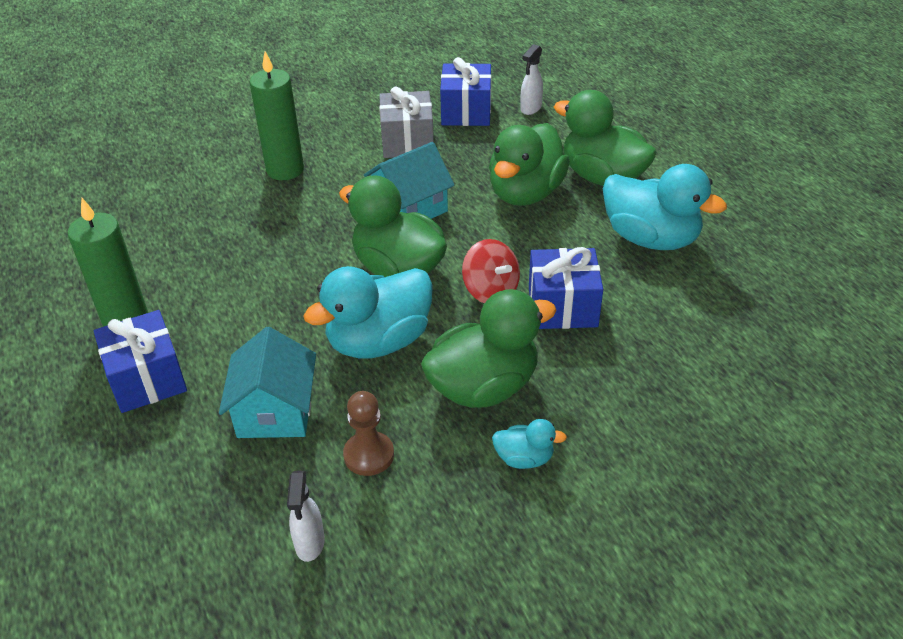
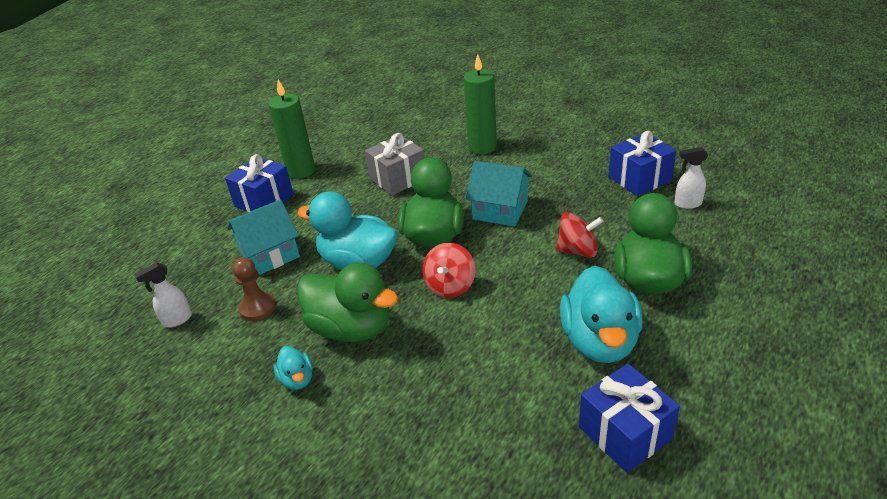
camera: 60 degrees right, 5 degrees down
(407, 142) = (570, 174): grey gift -> grey gift (398, 179)
(525, 193) = (578, 251): green duck -> red spinning top
(562, 307) = (466, 329): blue gift -> blue gift (625, 433)

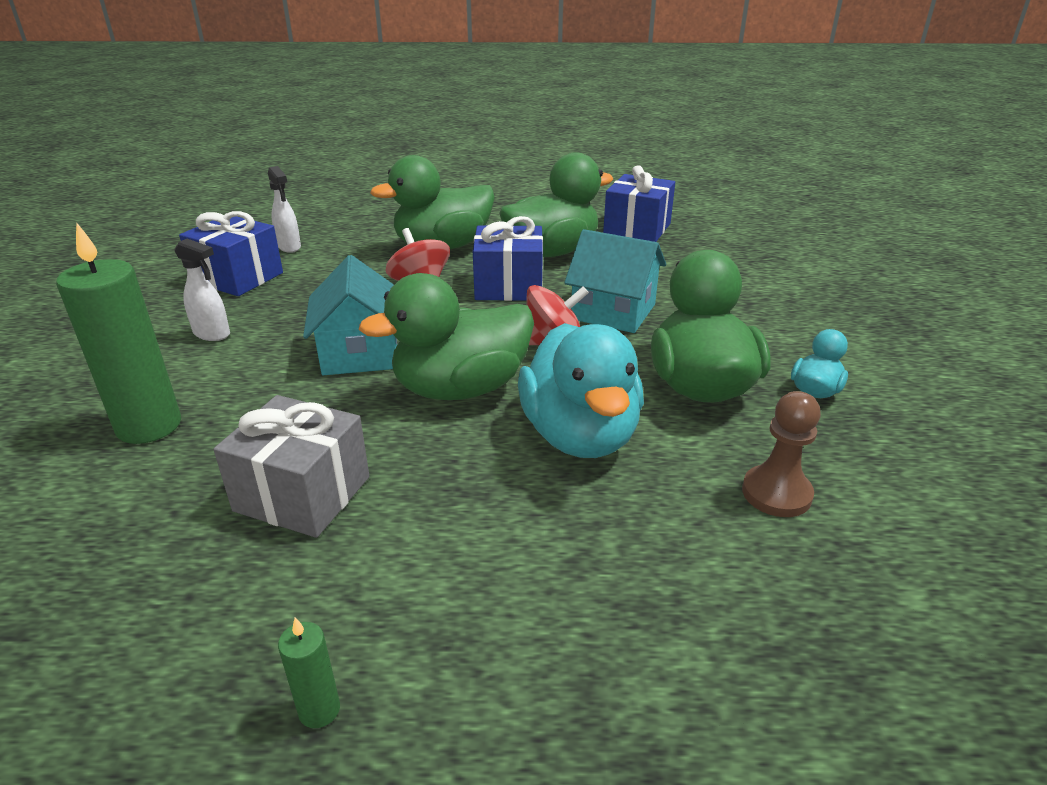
camera: 125 degrees left, 5 degrees down
(177, 320) = (922, 585): white spray bottle -> white spray bottle (212, 334)
(264, 200) = (498, 709): blue gift -> blue gift (509, 286)
(270, 254) = (659, 559): turquoise house -> turquoise house (613, 311)
(301, 171) = (319, 710): green candle -> green candle, size x0.44
(599, 341) = (552, 252): turquoise duck -> green duck

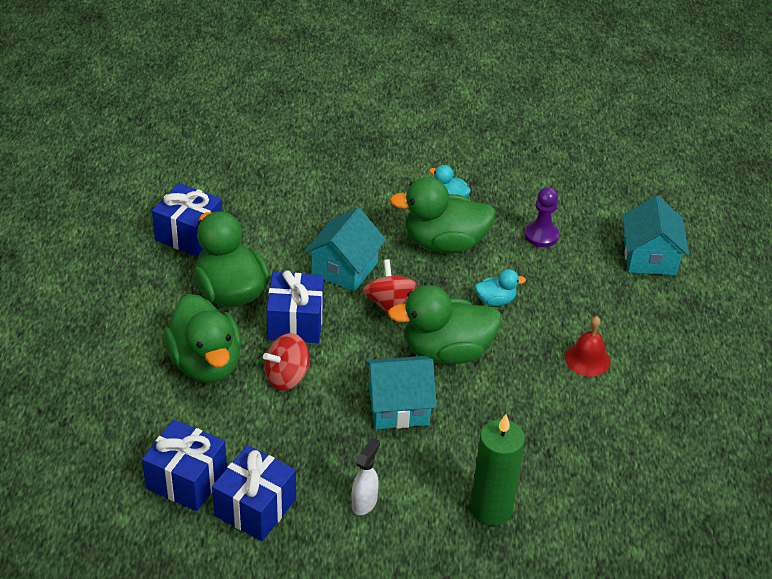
camera: 90 degrees left, 10 degrees up
(289, 247) = (187, 479): white spray bottle -> blue gift
(302, 494) = (554, 418): grey gift -> none
(319, 710) = (684, 395): green candle -> none
(441, 544) = (587, 359): none -> red bell
(461, 389) = (446, 351): green duck -> green duck turned 105 degrees clockwise
(580, 435) = (495, 300): turquoise duck -> turquoise duck, size x0.47
(776, 493) = (541, 235): brown pawn -> purple pawn
(792, 679) = (649, 257): none -> turquoise house

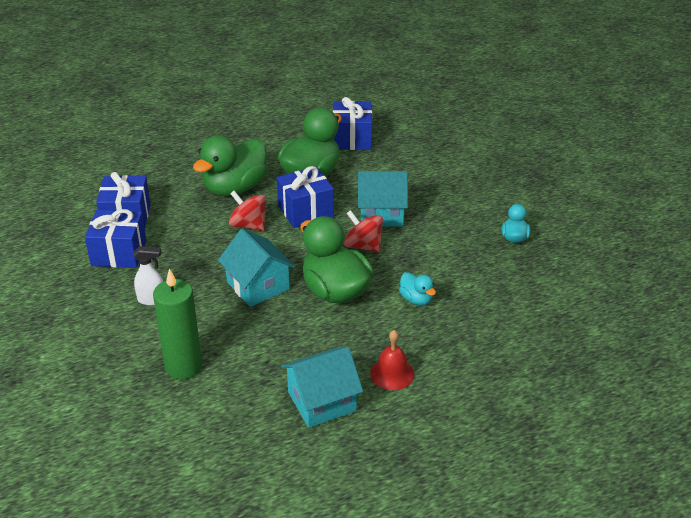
camera: 65 degrees right, 5 degrees down
(388, 303) = (363, 246): red spinning top -> red spinning top turned 105 degrees counterclockwise
(444, 243) = (457, 252): green duck -> none
(541, 235) = (522, 301): purple pawn -> none
(649, 257) = (562, 377): turquoise house -> turquoise house (321, 401)

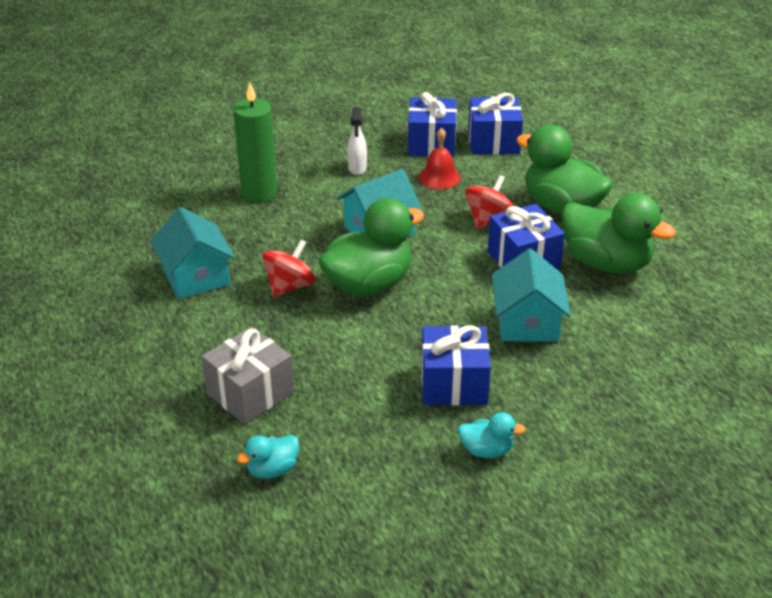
camera: 90 degrees right, 0 degrees up
(352, 139) = (706, 298): blue gift -> blue gift (453, 384)
(363, 246) = (455, 306): red spinning top -> red spinning top (290, 286)
(392, 373) = (227, 325): red bell -> red bell (439, 177)
(416, 299) = (352, 348): turquoise duck -> turquoise duck (272, 469)
(476, 354) = (250, 393): none -> grey gift

